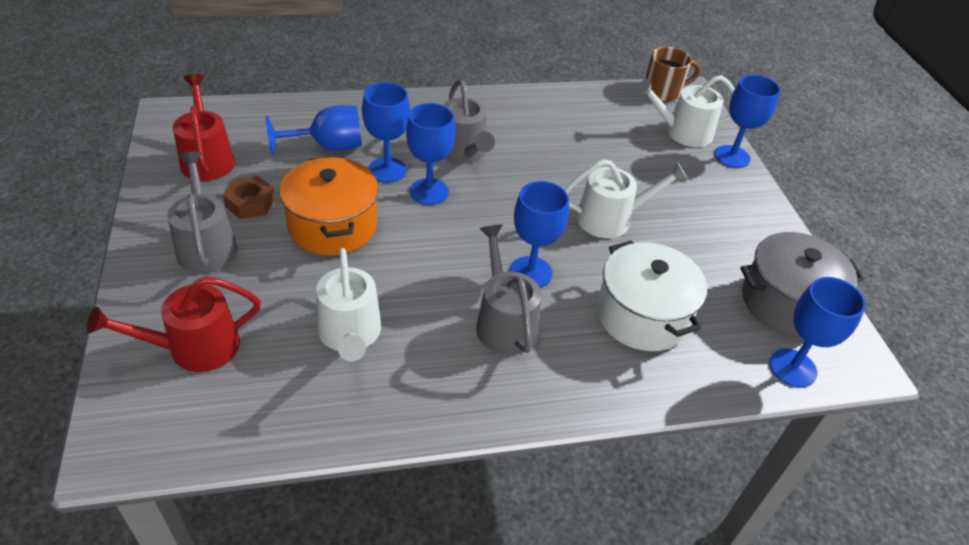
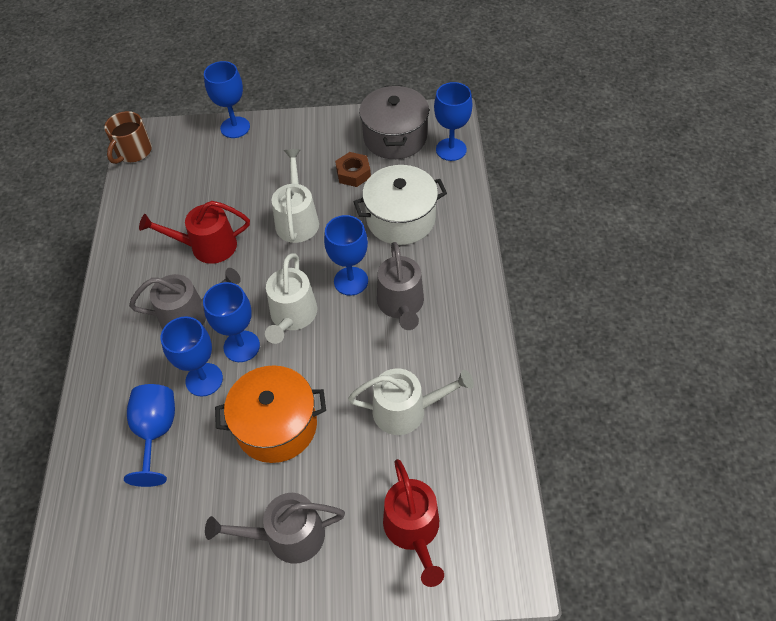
camera: 75 degrees left, 10 degrees up
(207, 159) = (152, 552): red watering can -> red watering can (207, 246)
(250, 203) = (232, 501): brown nut -> brown nut (353, 173)
(504, 322) = (401, 304): grey watering can -> grey watering can turned 90 degrees counterclockwise
(663, 91) = (133, 152): brown mug -> brown mug turned 150 degrees counterclockwise
(683, 132) = (196, 151): white watering can -> white watering can (292, 316)

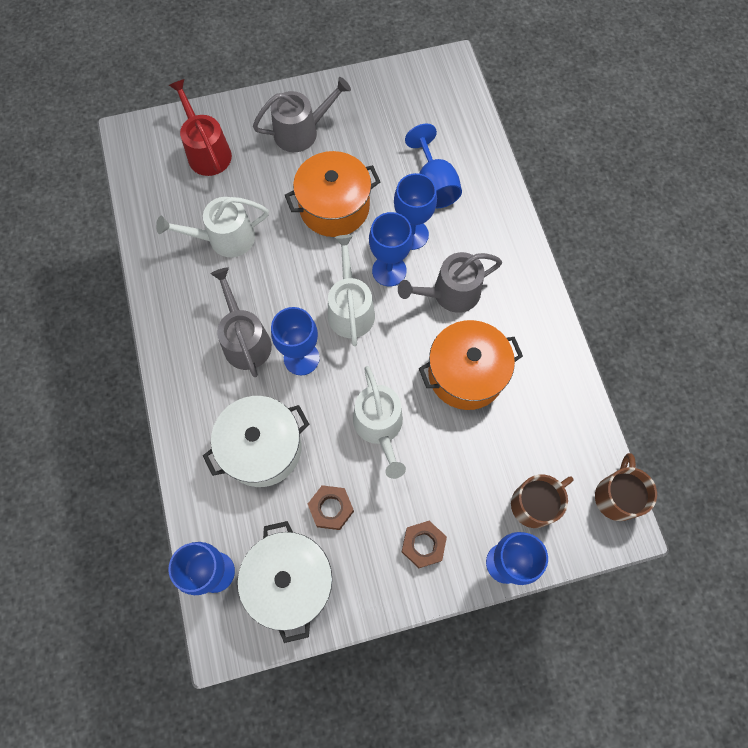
camera: 165 degrees right, 15 degrees up
(196, 155) = (534, 504): none -> brown mug
(207, 246) = (466, 374): red watering can -> orange pot
(290, 144) = (423, 545): none -> brown nut
(395, 137) = (290, 581): grey pot -> white pot

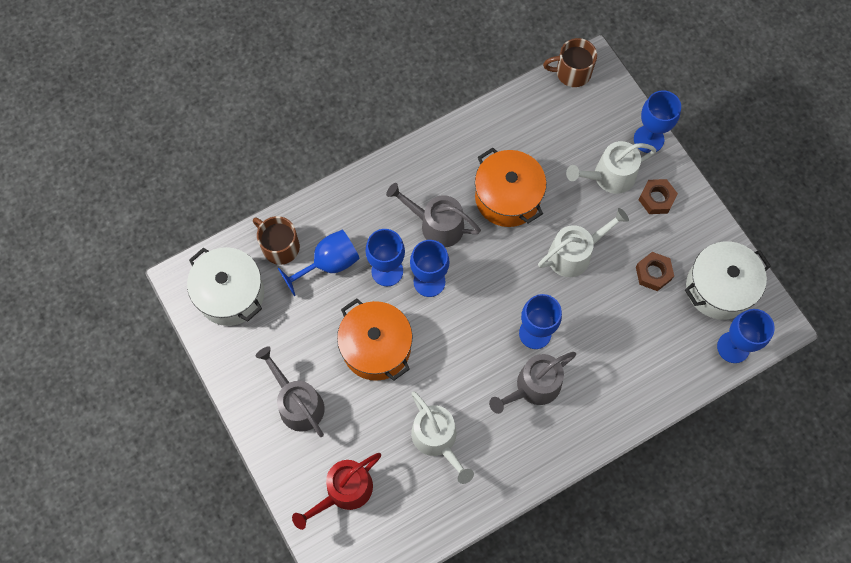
camera: 105 degrees left, 0 degrees up
(262, 448) = (623, 342): white pot -> white pot (230, 294)
(350, 309) = (476, 305): white watering can -> white watering can (609, 176)
(450, 293) = (437, 225): grey watering can -> grey watering can turned 150 degrees clockwise
(534, 504) = (597, 127): brown mug -> brown mug (280, 246)

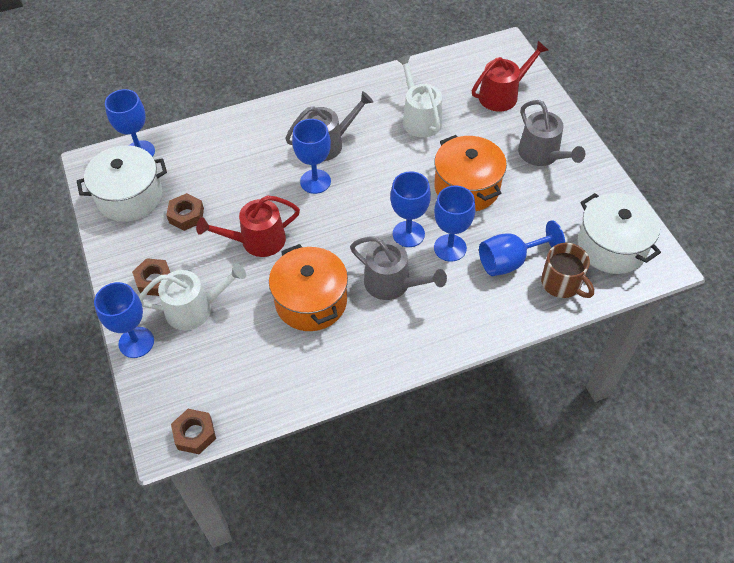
camera: 170 degrees left, 15 degrees down
(572, 72) = (195, 434): brown mug -> brown nut
(574, 254) = (257, 241): white watering can -> red watering can

